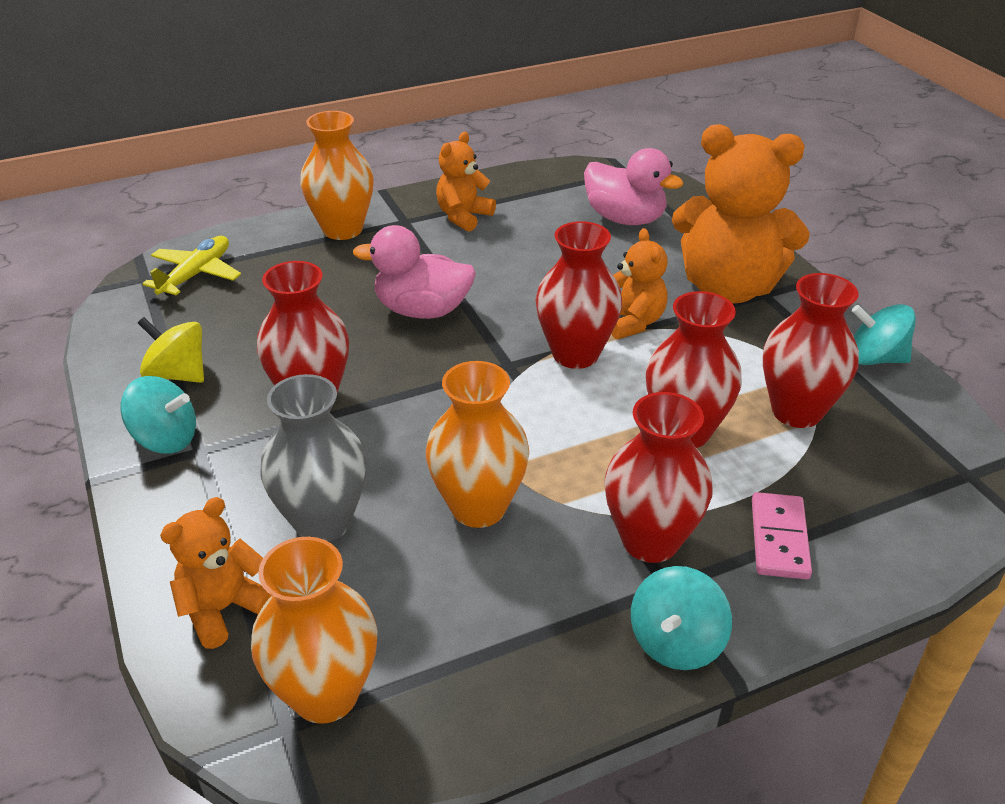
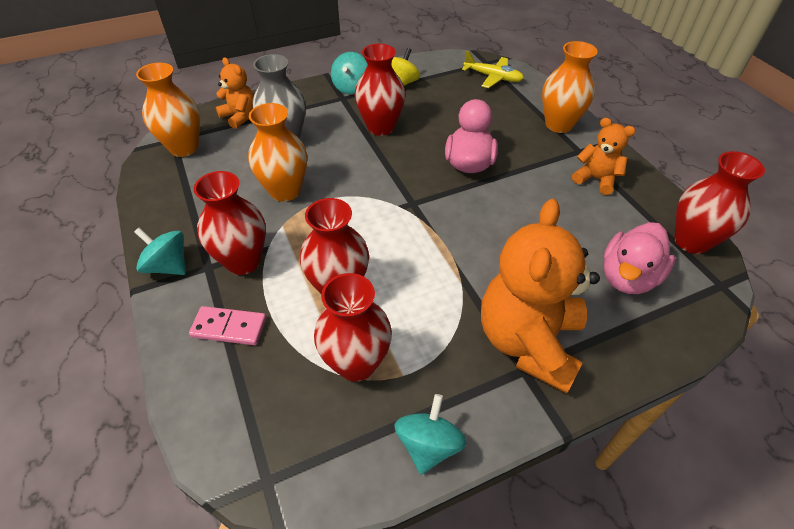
camera: 90 degrees right, 10 degrees up
(575, 354) = (425, 236): red vase -> red vase (691, 241)
(632, 322) = (467, 270): orange teddy bear -> none

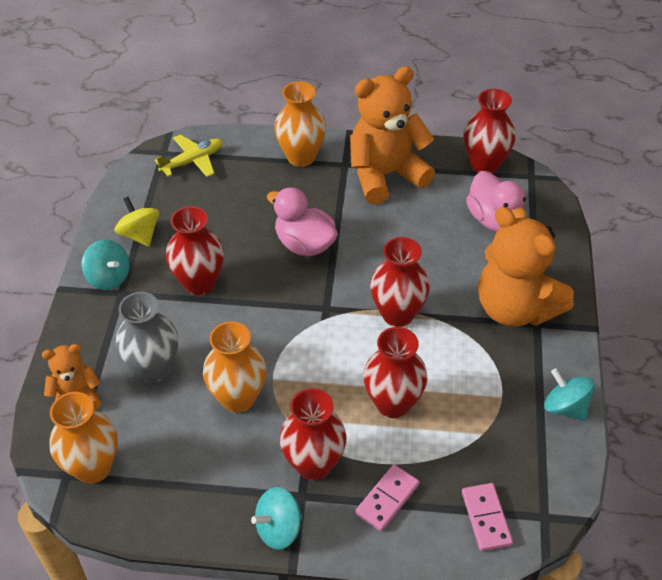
camera: 60 degrees left, 0 degrees up
(241, 421) = (486, 518): none -> pink domino
(356, 363) = (475, 422): red vase -> red vase (397, 314)
(596, 179) = (385, 175): orange teddy bear -> orange teddy bear, size x1.94

